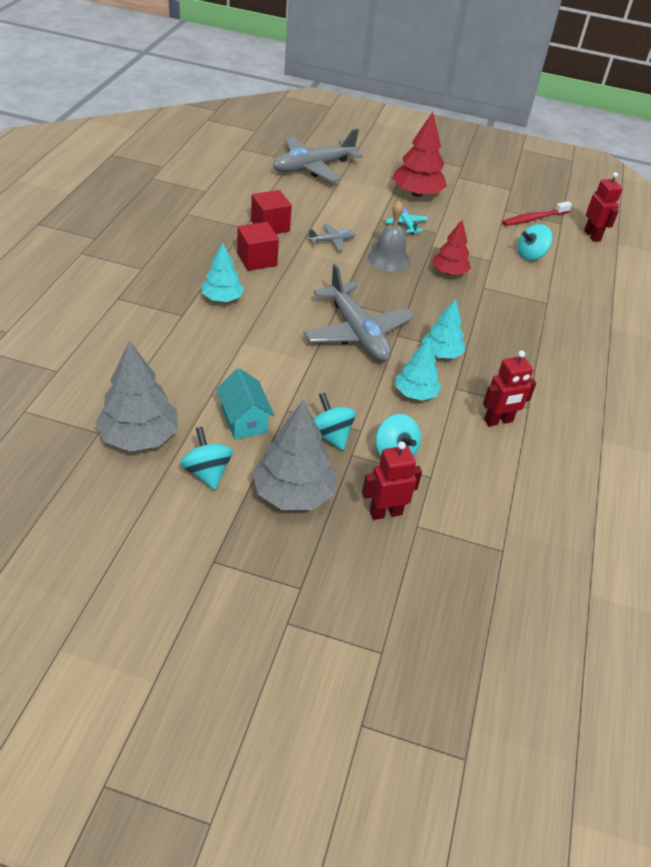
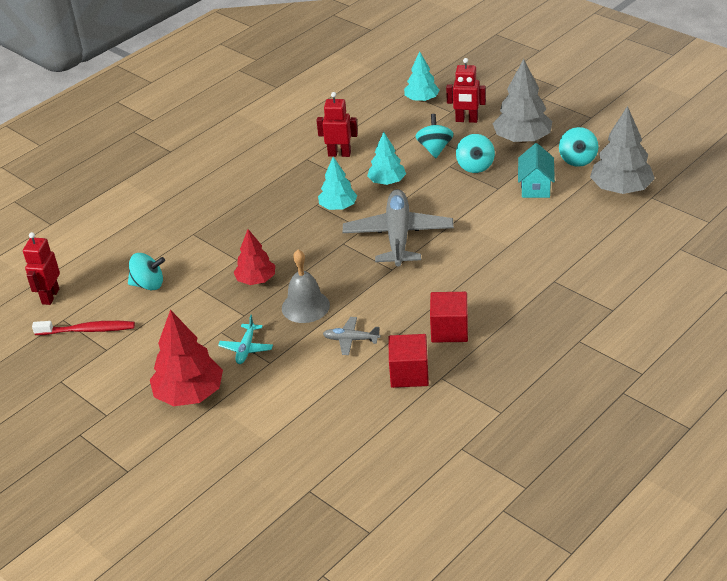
camera: 145 degrees left, 5 degrees down
(222, 298) = (507, 291): turquoise tree -> turquoise tree (422, 99)
(313, 167) = (290, 469): grey plane -> none

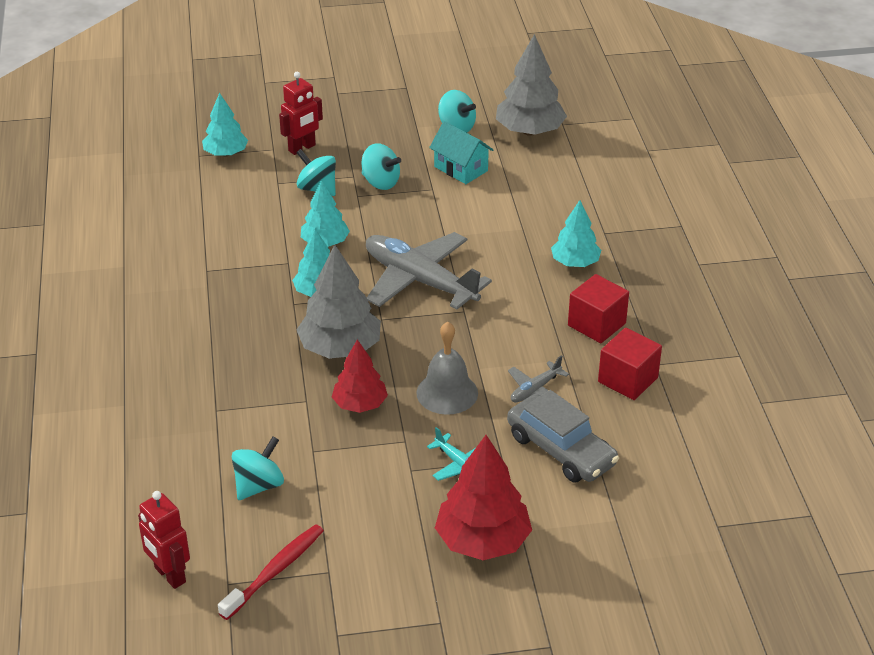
camera: 55 degrees left, 0 degrees up
(306, 381) = (561, 450): none -> grey car
(339, 154) = (233, 246): red robot -> none
(502, 286) = (575, 263): none -> turquoise tree
(522, 139) = (381, 137): grey tree -> grey tree (340, 348)

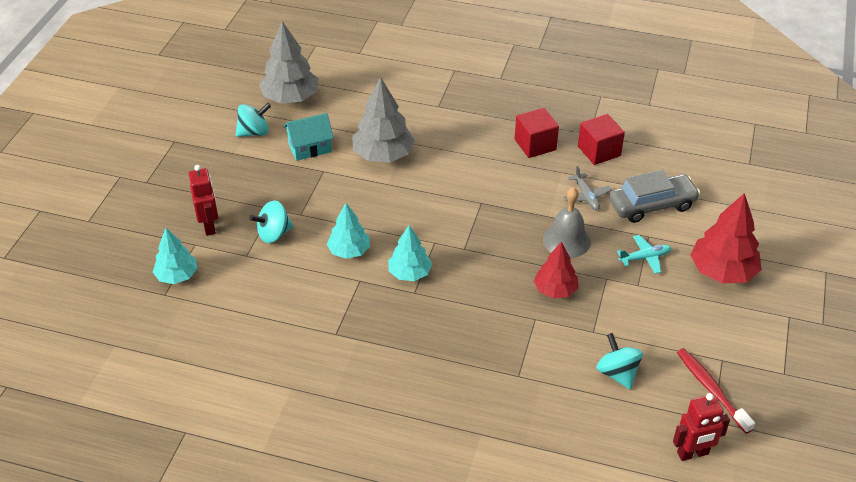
camera: 65 degrees left, 5 degrees up
(340, 348) = (485, 281): grey tree -> grey tree (383, 155)
(380, 182) = (293, 196): turquoise spinning top -> none
(419, 280) = (432, 213): grey plane -> none
(575, 263) = (462, 131): turquoise tree -> none

